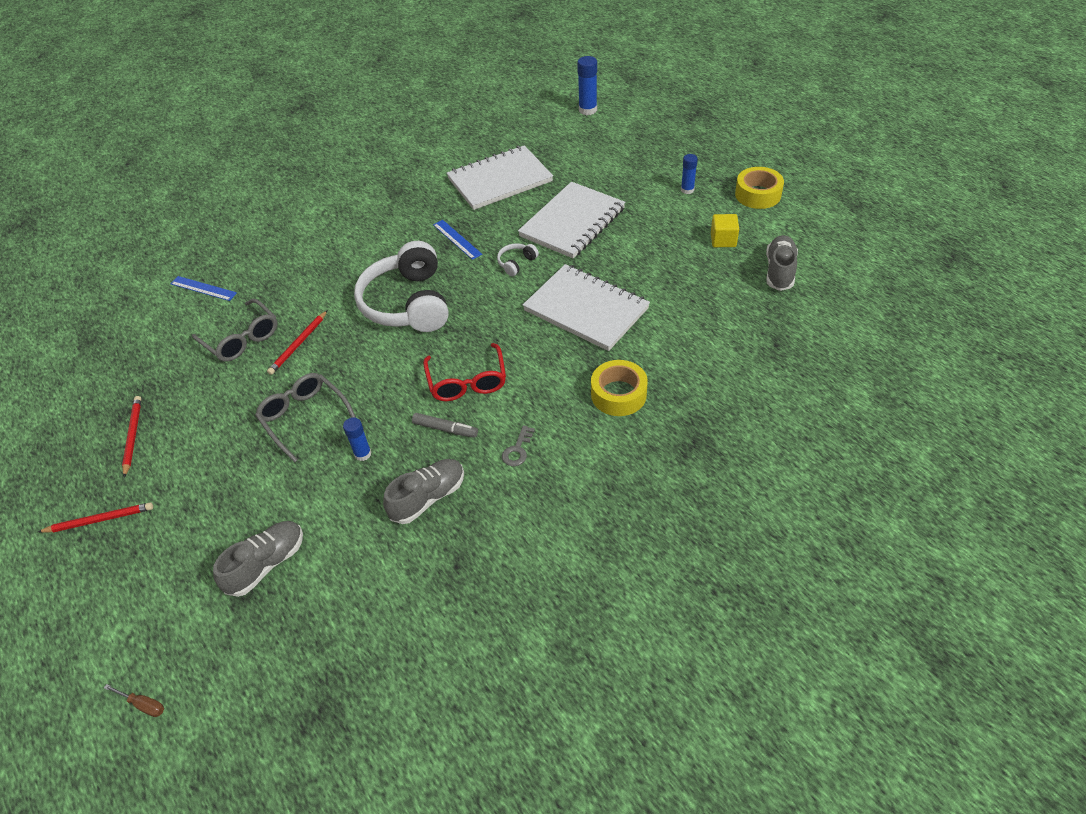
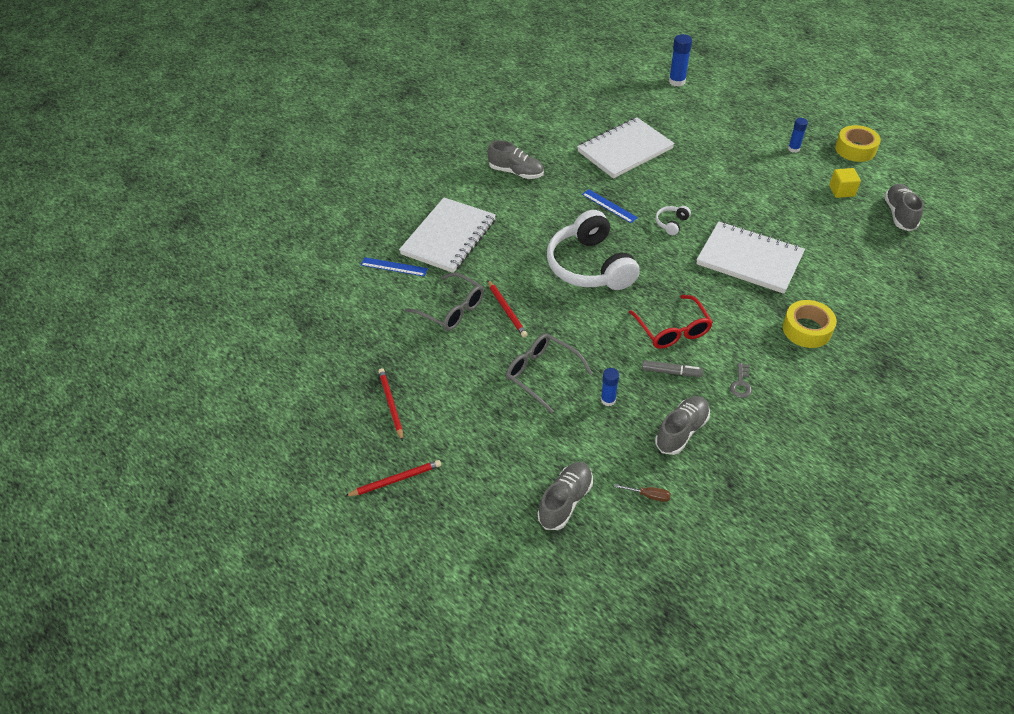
camera: 10 degrees left, 0 degrees up
(143, 704) = (510, 629): brown screwdriver -> brown screwdriver (648, 495)
(299, 344) = (507, 310): red pencil -> red pencil turned 45 degrees counterclockwise
(374, 197) = (516, 172): none -> grey shoe
(572, 222) = (705, 184): white notebook -> white notebook (449, 237)

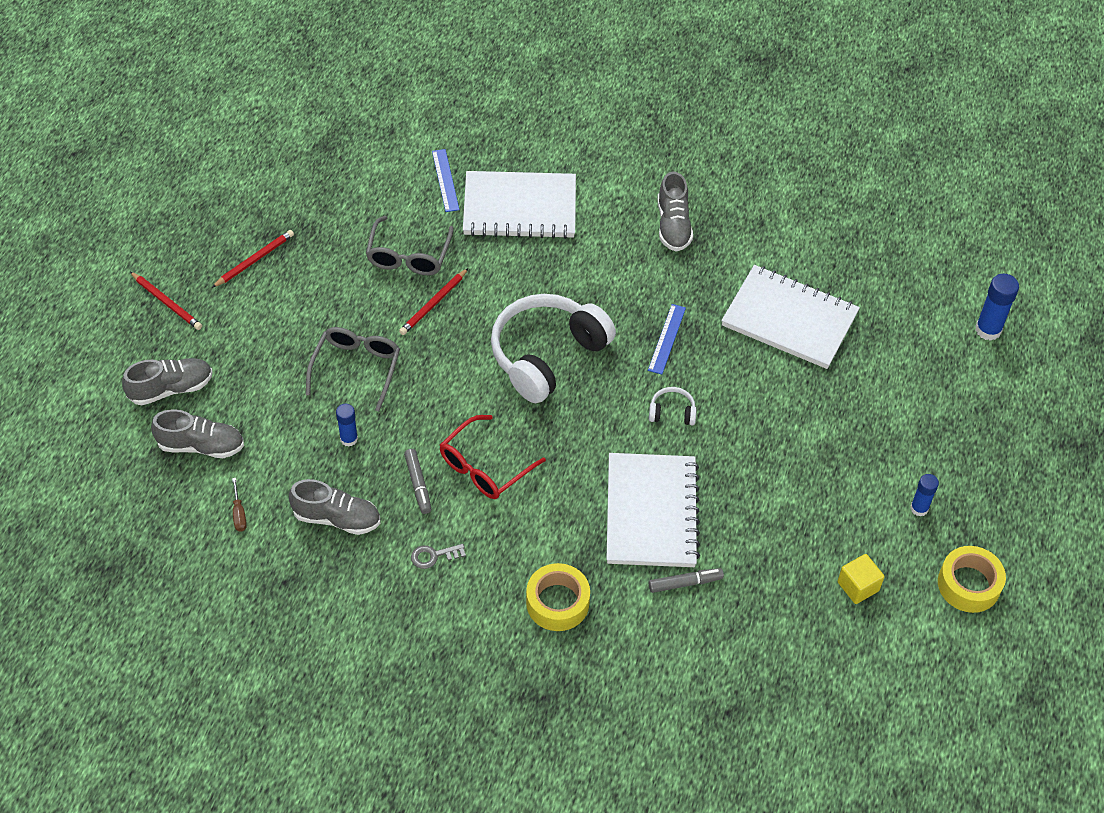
camera: 60 degrees right, 5 degrees up
(812, 263) = (685, 583): none -> grey marker
(899, 214) = (847, 666): grey shoe -> grey shoe (171, 389)

